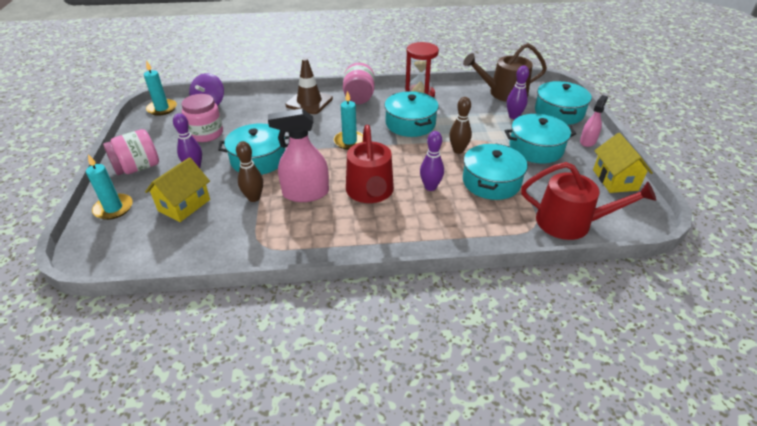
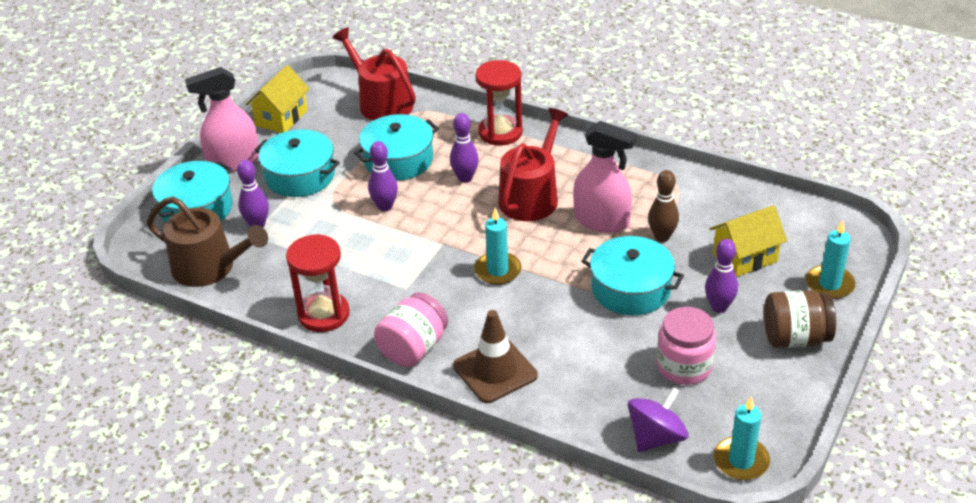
camera: 145 degrees left, 0 degrees up
(138, 168) = (795, 338): pink jar -> brown jar
(410, 124) = (394, 267): turquoise pot -> none
(446, 234) = (500, 132): none -> red hourglass
(458, 150) = (385, 207): brown bowling pin -> purple bowling pin
(588, 141) = (234, 162): pink spray bottle -> pink spray bottle, size x1.74

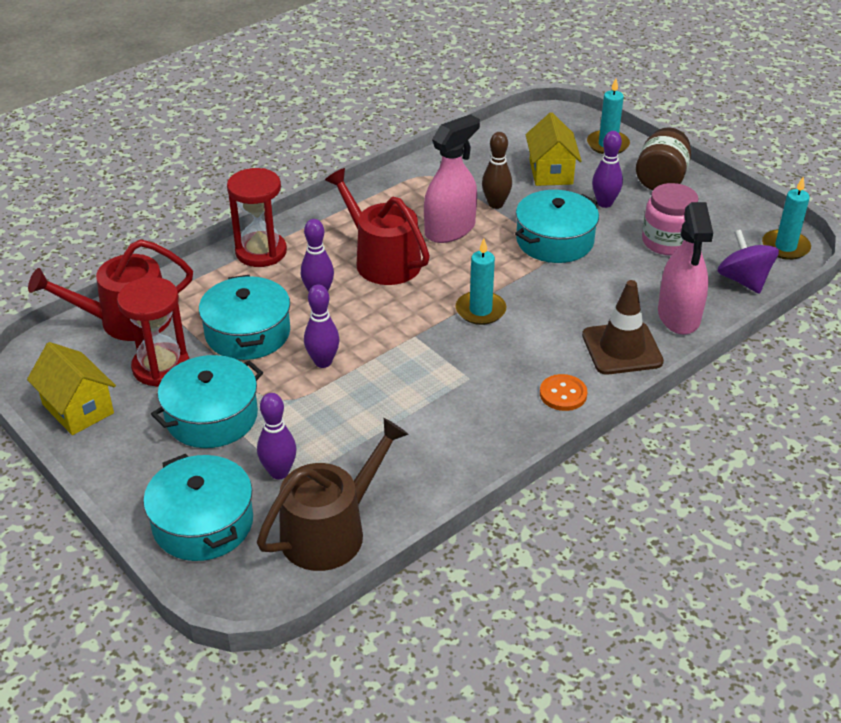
camera: 70 degrees left, 0 degrees up
(234, 162) = (133, 470): pink spray bottle -> pink spray bottle (679, 316)
(323, 314) = (474, 448): red hourglass -> red hourglass (161, 367)
(413, 348) = (563, 394): pink jar -> orange button

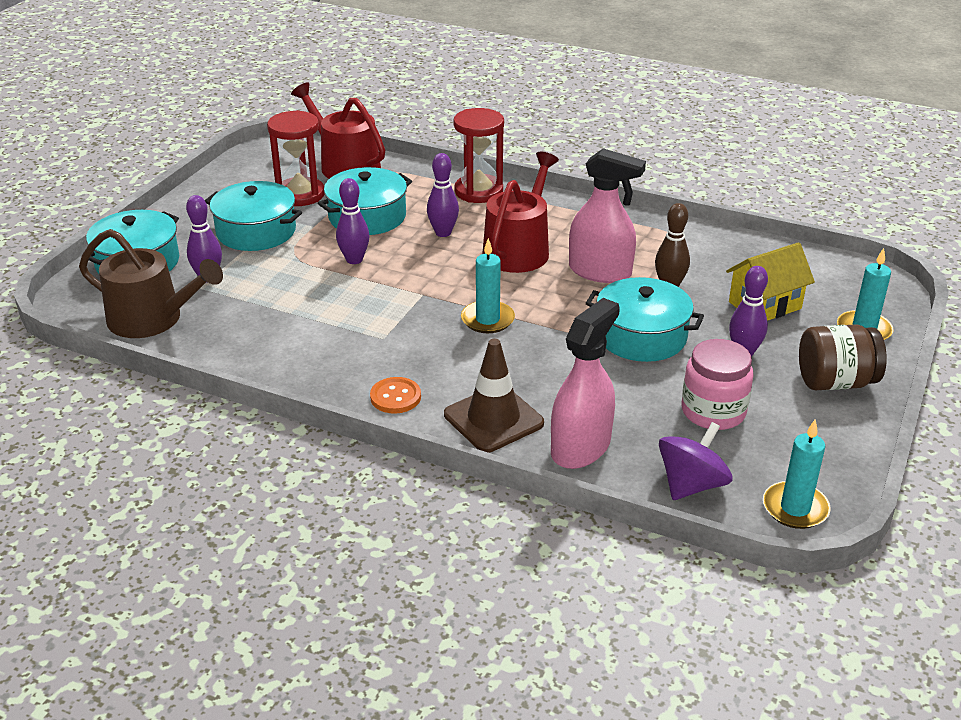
camera: 65 degrees right, 5 degrees down
(78, 409) = (234, 179): yellow house -> none
(679, 316) = (581, 447): pink spray bottle -> pink spray bottle turned 150 degrees clockwise

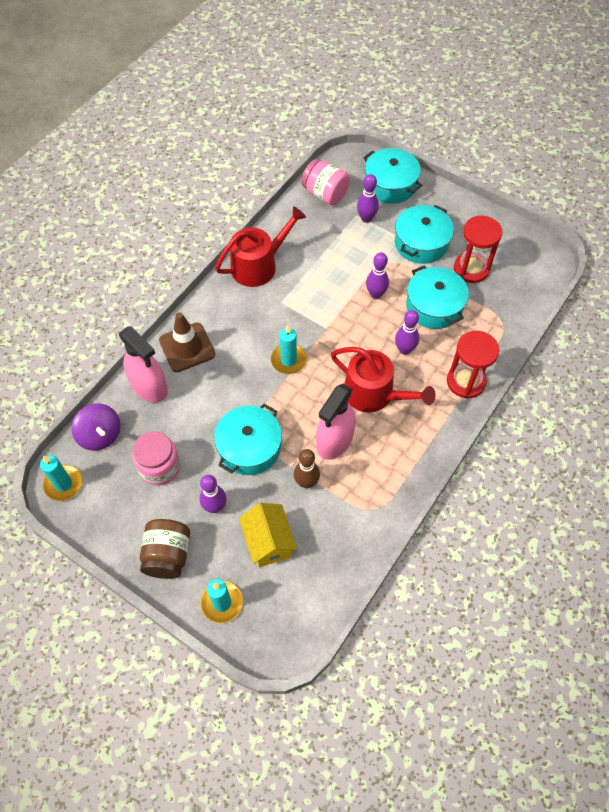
camera: 100 degrees right, 25 degrees up
(152, 319) = (325, 194): brown watering can -> pink jar
(345, 165) = (517, 298): red watering can -> red watering can (258, 265)
(395, 397) = (220, 302): orange button -> none

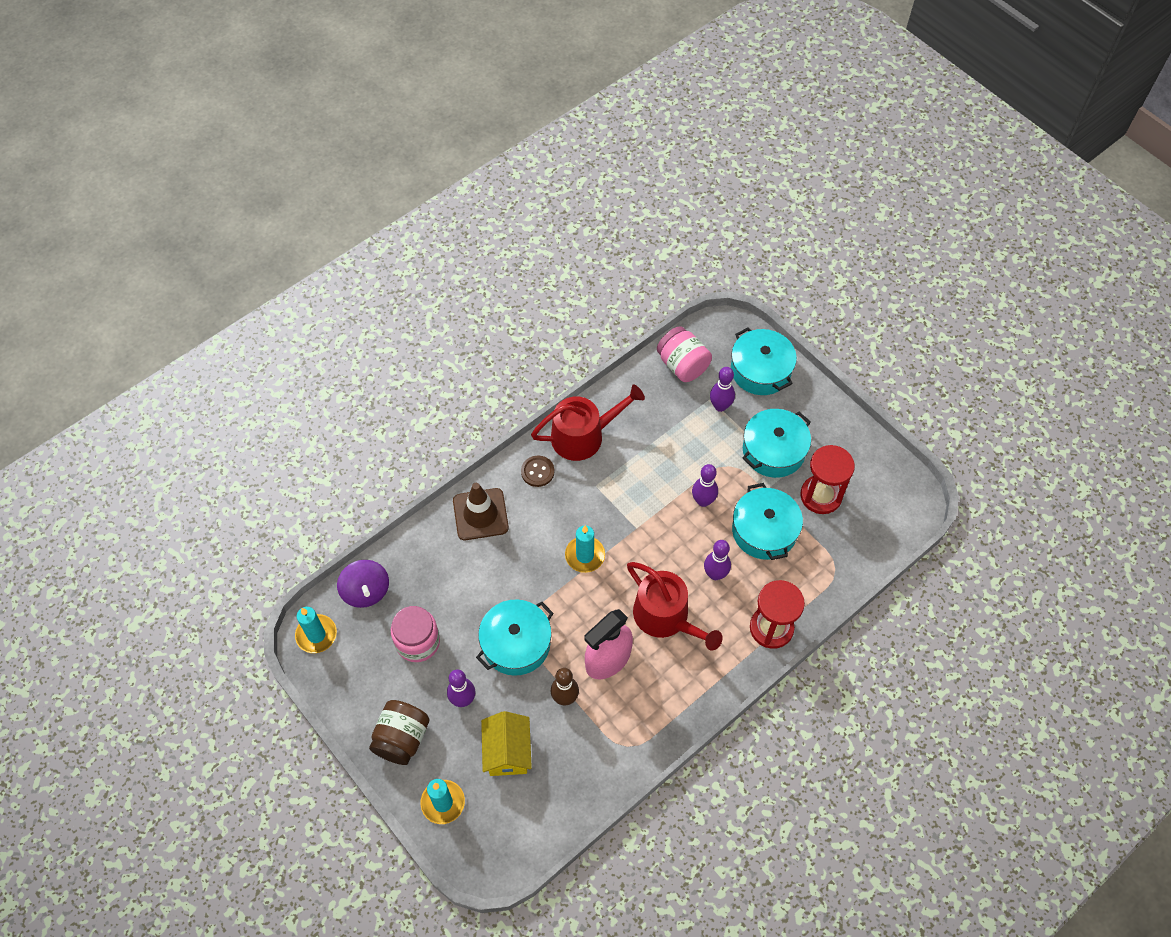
camera: 15 degrees right, 0 degrees up
(149, 386) = (429, 549): pink spray bottle -> none
(227, 302) = (537, 472): none -> brown button

